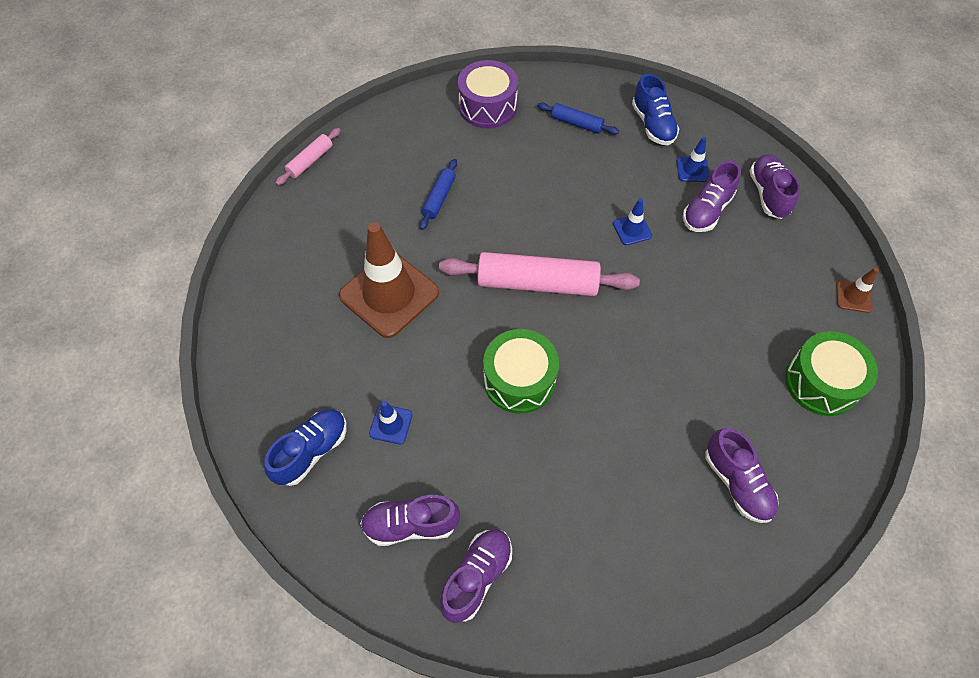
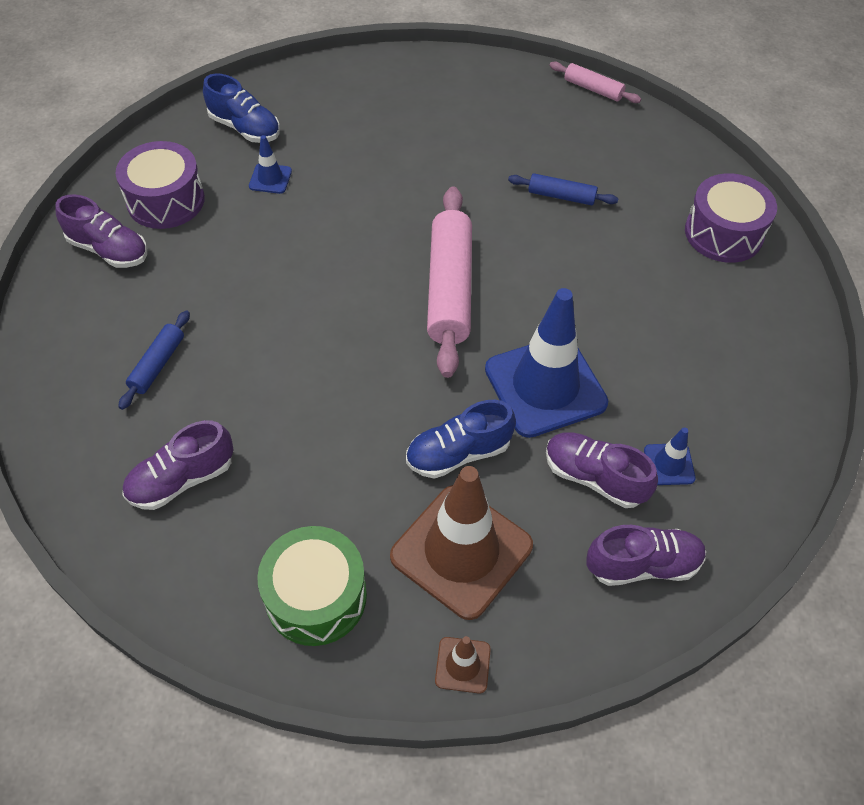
camera: 85 degrees right, 5 degrees down
(389, 294) = (423, 165): brown traffic cone -> brown traffic cone (461, 551)
(411, 525) = (166, 200): purple shoe -> purple drum
(519, 380) = (320, 276): green drum -> none
(576, 123) = (720, 327): blue rolling pin -> blue rolling pin (157, 364)
(632, 229) = (545, 386): blue traffic cone -> blue traffic cone, size x2.29
(652, 125) = (745, 418): blue shoe -> blue shoe (458, 453)

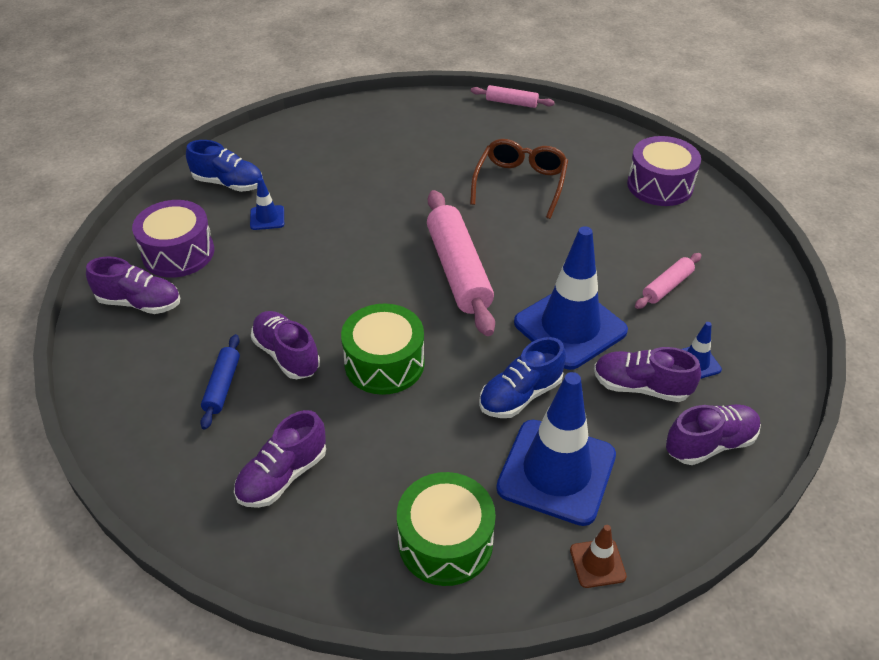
camera: 15 degrees left, 10 degrees down
(233, 345) = (286, 355): none -> purple shoe
(329, 380) = (384, 363): none -> green drum
(461, 551) = (556, 472): brown traffic cone -> blue traffic cone
(561, 196) = (520, 183): blue rolling pin -> brown glasses
(676, 363) = (667, 286): none -> pink rolling pin

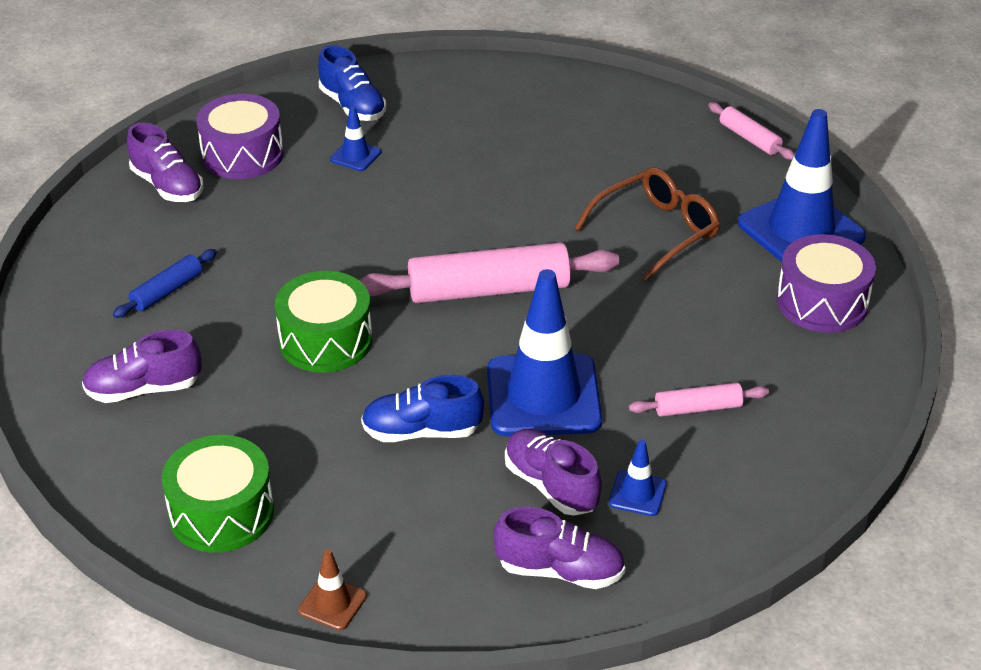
camera: 35 degrees right, 5 degrees down
(286, 355) = (247, 291): purple shoe -> none
(458, 271) = (489, 289): pink rolling pin -> pink rolling pin turned 60 degrees clockwise
(556, 472) = (381, 512): blue traffic cone -> blue traffic cone (800, 230)

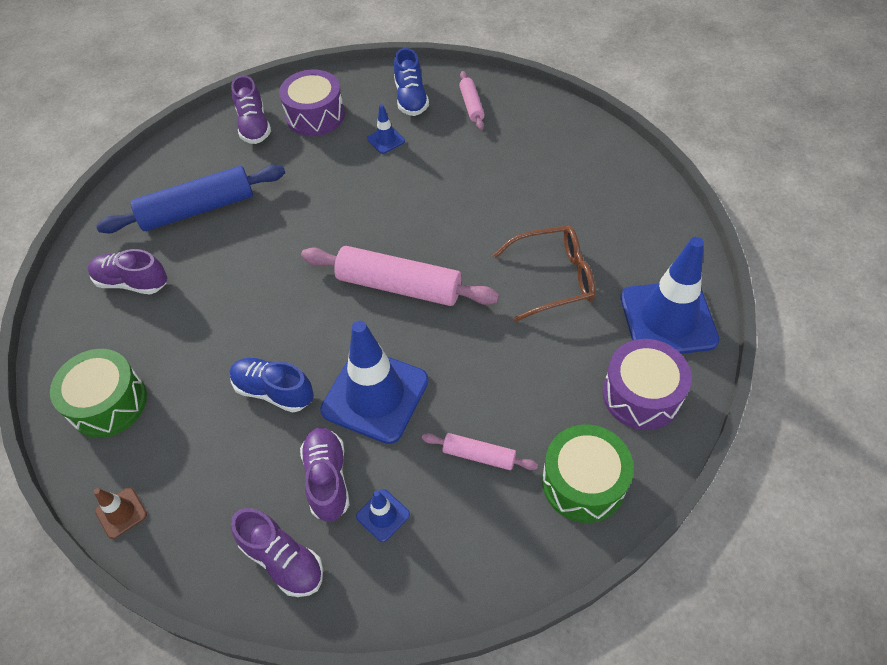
camera: 30 degrees right, 15 degrees up
(167, 291) = (198, 209): blue rolling pin -> blue rolling pin, size x1.99
(325, 340) = (265, 287): green drum -> green drum (583, 482)
(749, 138) = (681, 218): pink rolling pin -> pink rolling pin (471, 105)

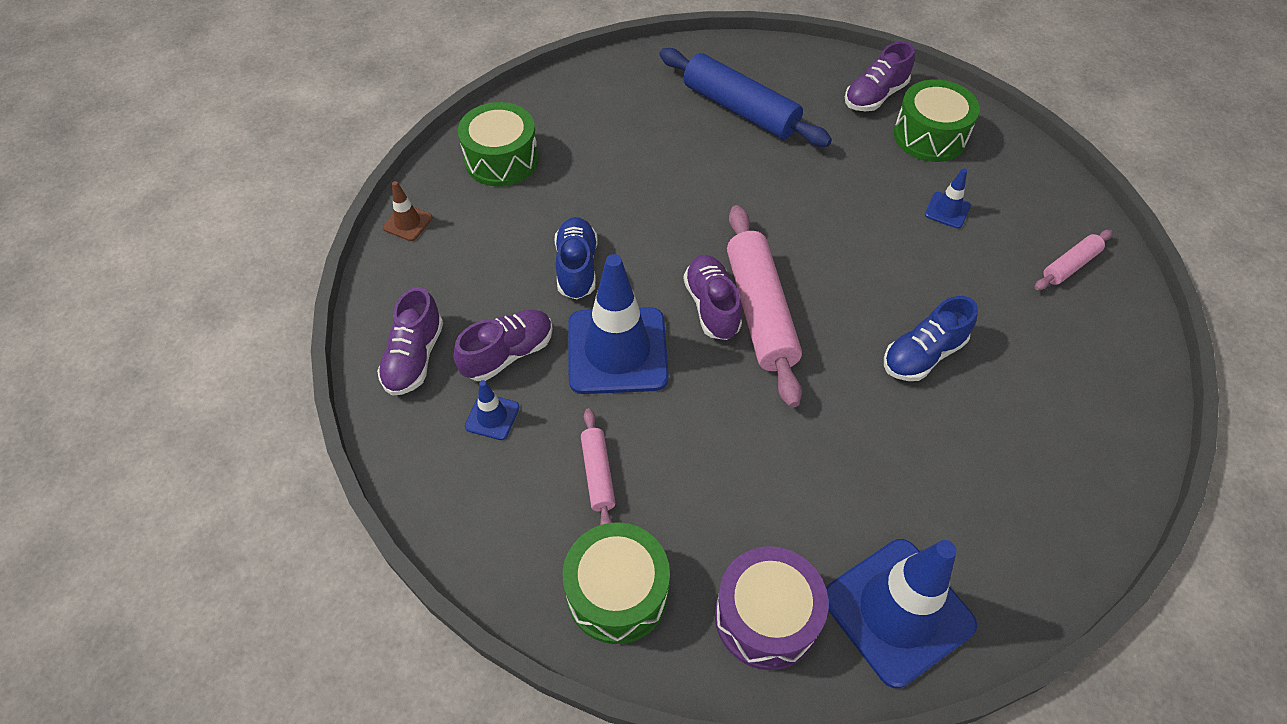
camera: 60 degrees right, 0 degrees up
(132, 282) = (629, 109): purple shoe -> purple shoe (712, 306)
(315, 116) = (930, 136): purple drum -> green drum
(411, 98) = (1028, 204): blue shoe -> blue shoe (923, 355)
(553, 278) = (871, 457): brown glasses -> none

